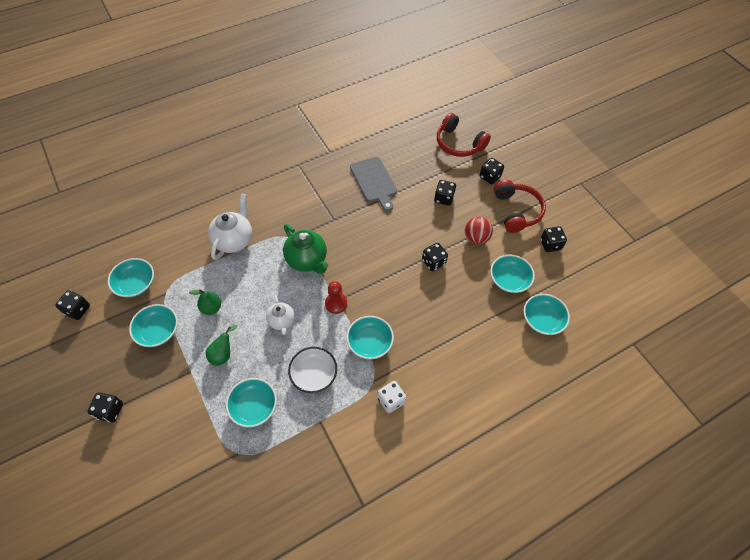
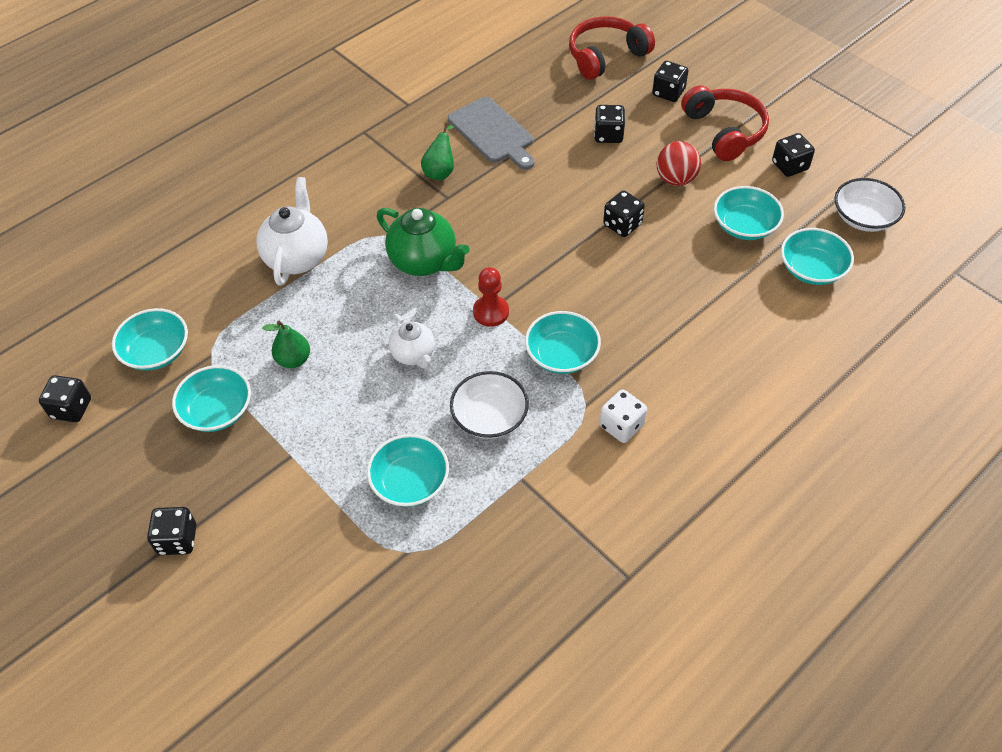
camera: 10 degrees left, 5 degrees down
(223, 354) = (335, 420): green pear -> green pear (440, 171)
(459, 143) = (606, 56): red headphones -> red headphones turned 120 degrees clockwise
(586, 291) = (864, 217): none -> white bowl

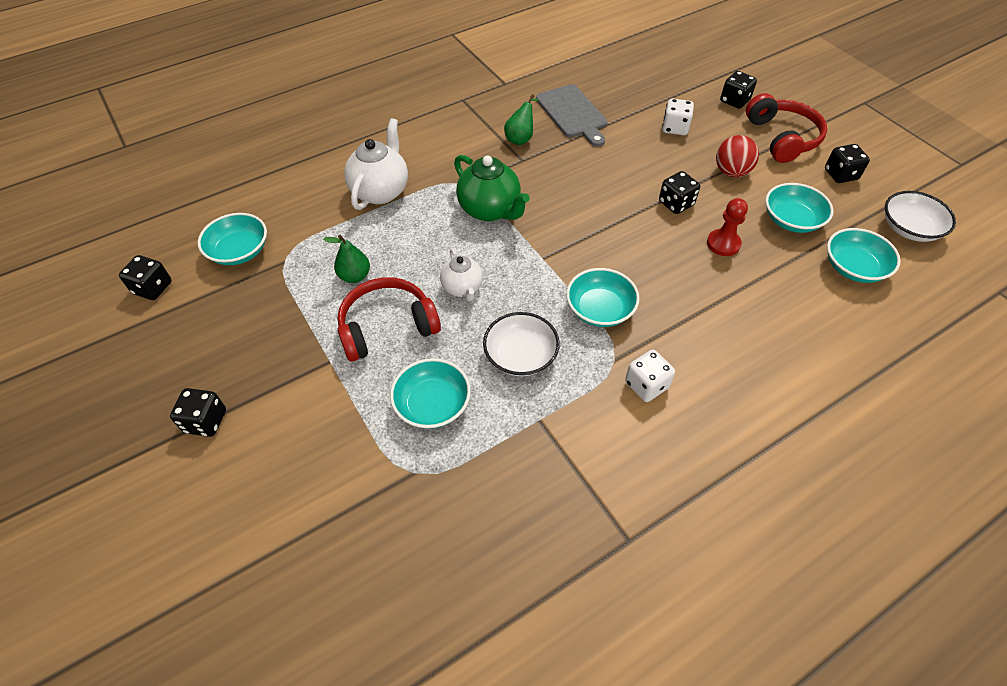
camera: 10 degrees right, 0 degrees up
(217, 410) = (276, 310): turquoise bowl -> none
(491, 312) = (541, 261): red pawn -> red pawn (723, 244)
(606, 56) = (683, 66): red headphones -> red headphones (387, 327)
(608, 135) = (675, 128): black dice -> white dice

